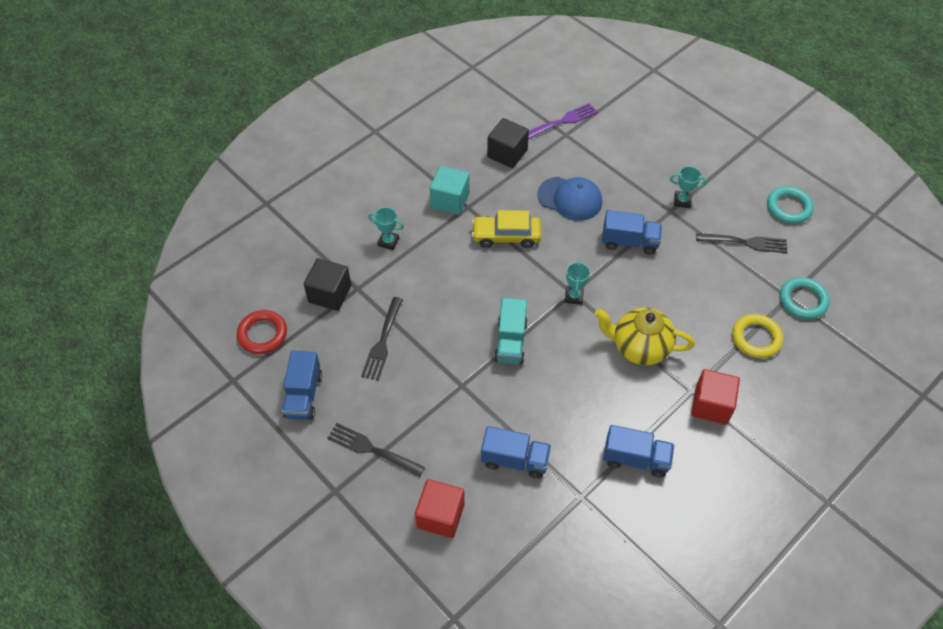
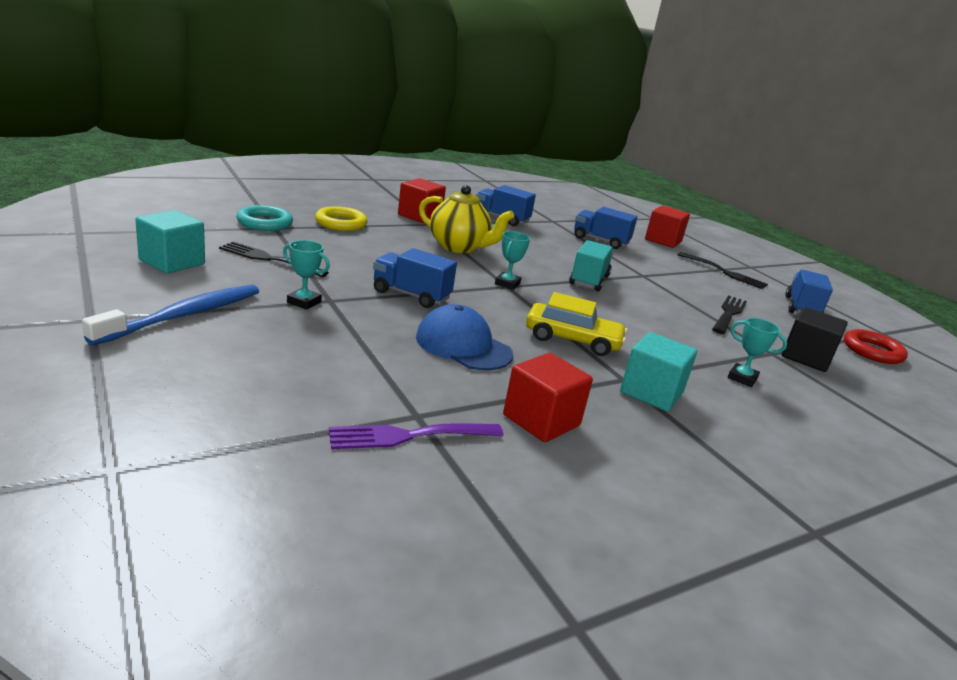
camera: 170 degrees left, 30 degrees down
(507, 153) = (541, 420): black cube -> red cube
(724, 159) = (184, 315): none -> blue toothbrush
(788, 207) = (172, 262): turquoise ring -> turquoise cube

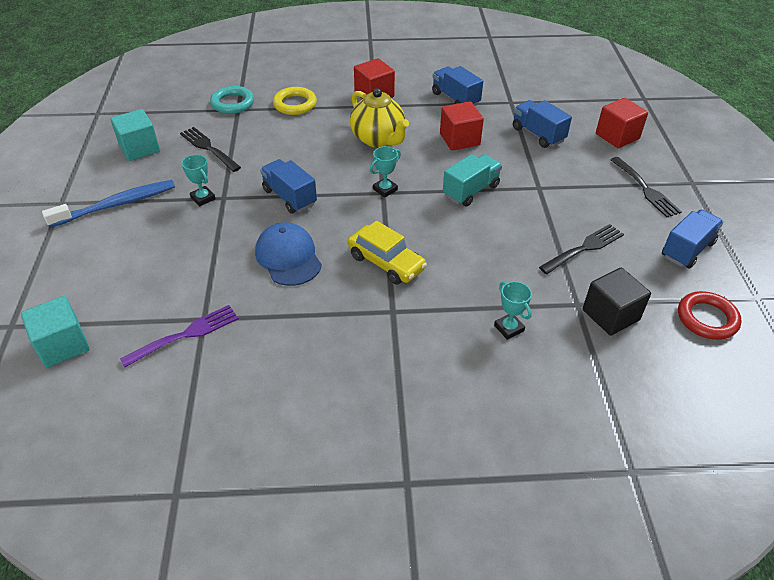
camera: 30 degrees right, 20 degrees up
(409, 436) = (185, 335): purple fork -> purple fork turned 135 degrees clockwise
(541, 420) = (287, 339): red cube -> red cube (459, 139)
(651, 392) = (403, 329): turquoise cube -> turquoise cube (63, 345)

